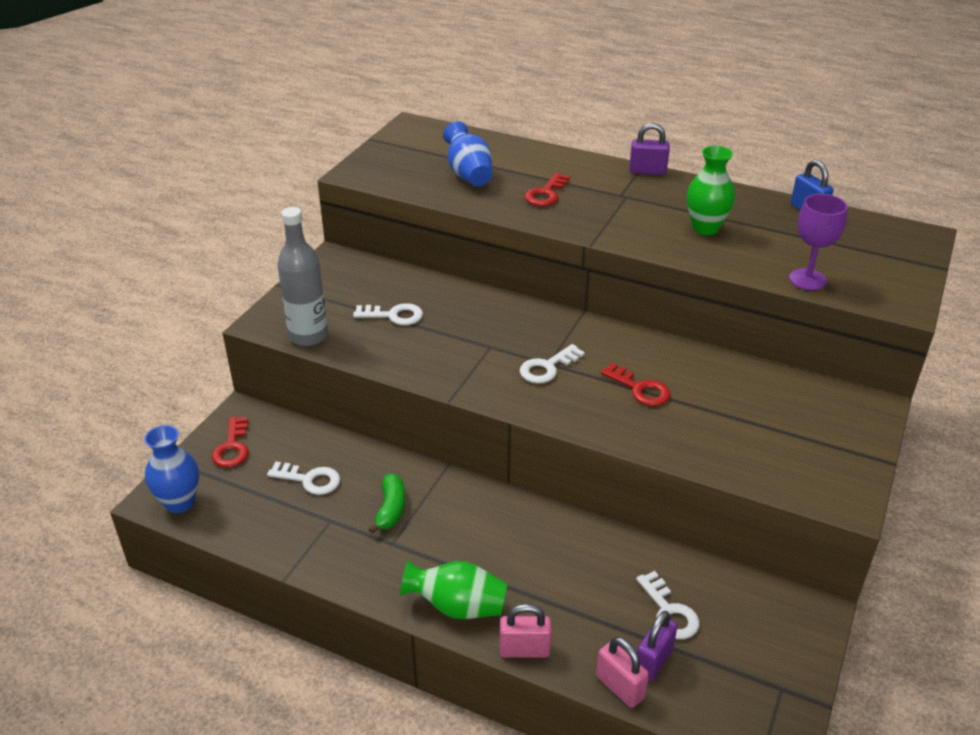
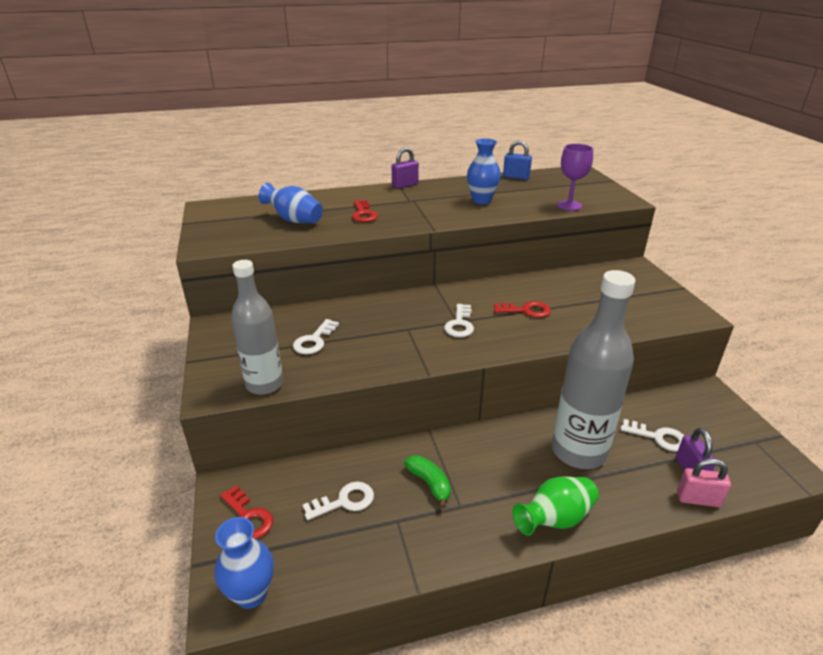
camera: 40 degrees left, 5 degrees down
(393, 315) = (314, 340): white key -> white key turned 150 degrees clockwise
(524, 650) = (626, 517): pink padlock -> none
(562, 570) = (578, 451): none -> grey bottle
(705, 228) = (481, 200): green vase -> blue vase

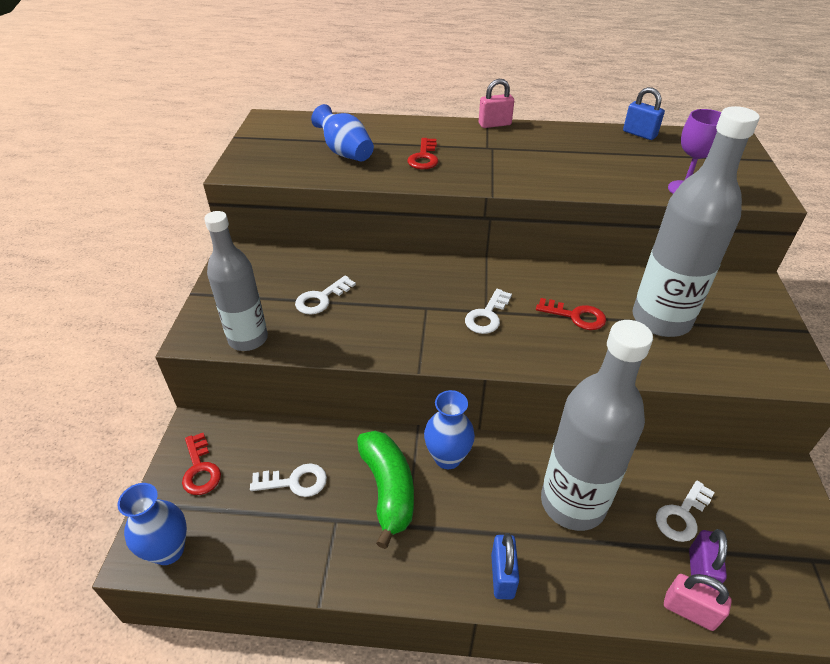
camera: 20 degrees right, 10 degrees up
(405, 185) = (494, 124): purple padlock -> pink padlock
(429, 484) = (388, 489): green banana -> green banana, size x1.65
(481, 200) = (574, 162): blue vase -> blue vase (447, 458)
(555, 519) = (502, 576): green vase -> blue padlock
(587, 300) = (661, 320): none -> grey bottle
(658, 437) = (682, 515): white key -> white key turned 90 degrees clockwise

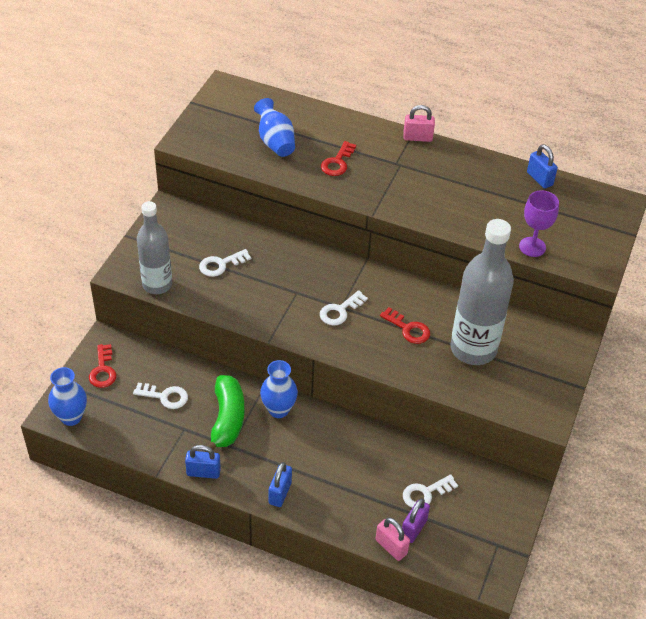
camera: 15 degrees right, 5 degrees up
(385, 578) = (203, 472): none -> blue padlock
(572, 503) = (352, 464): grey bottle -> none

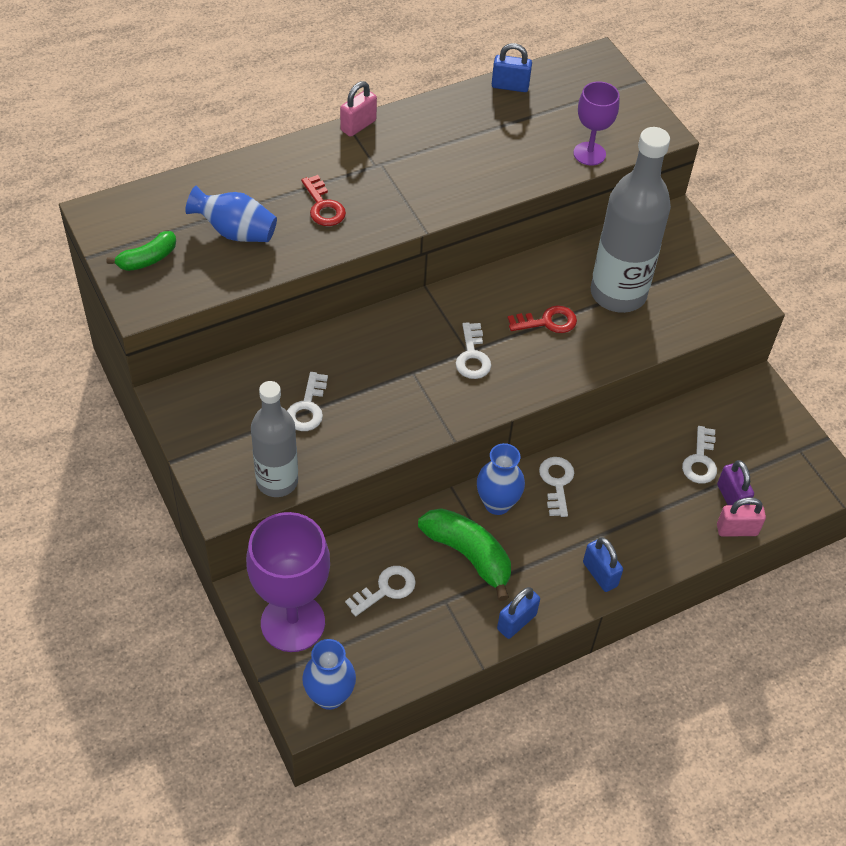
camera: 50 degrees left, 5 degrees up
(103, 370) = (293, 623): red key -> purple goblet
(216, 123) = (147, 259): none -> green banana
(325, 429) = (556, 483): none -> white key

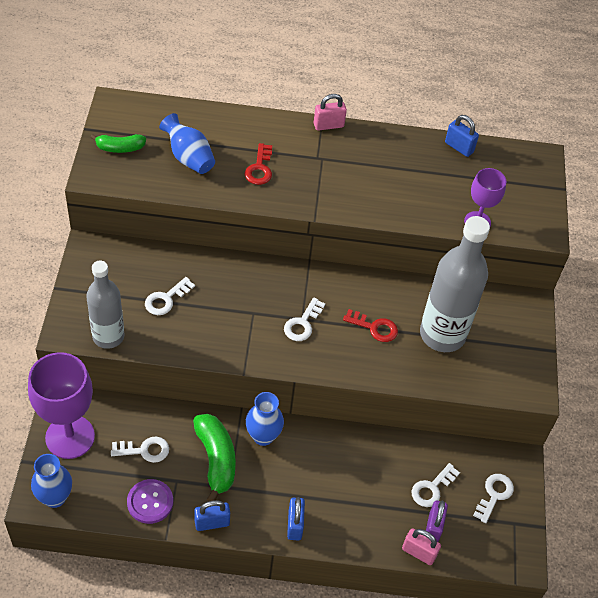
camera: 30 degrees right, 0 degrees up
(435, 639) = (150, 502): none -> purple button
(556, 483) = (315, 445): white key -> white key (494, 495)

